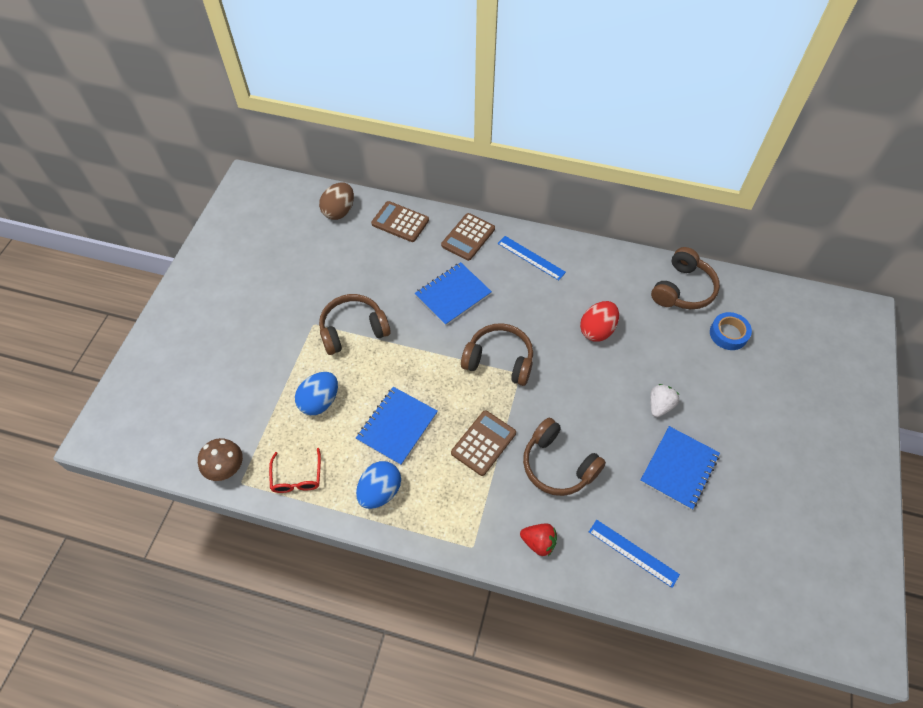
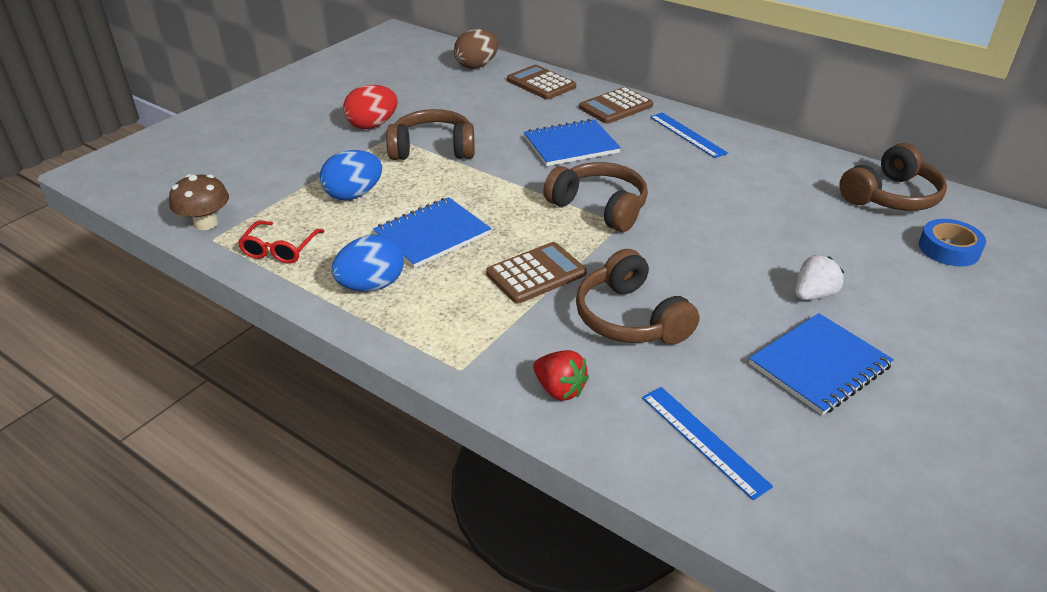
camera: 20 degrees right, 20 degrees down
(597, 330) = (748, 208): red egg -> red egg (372, 125)

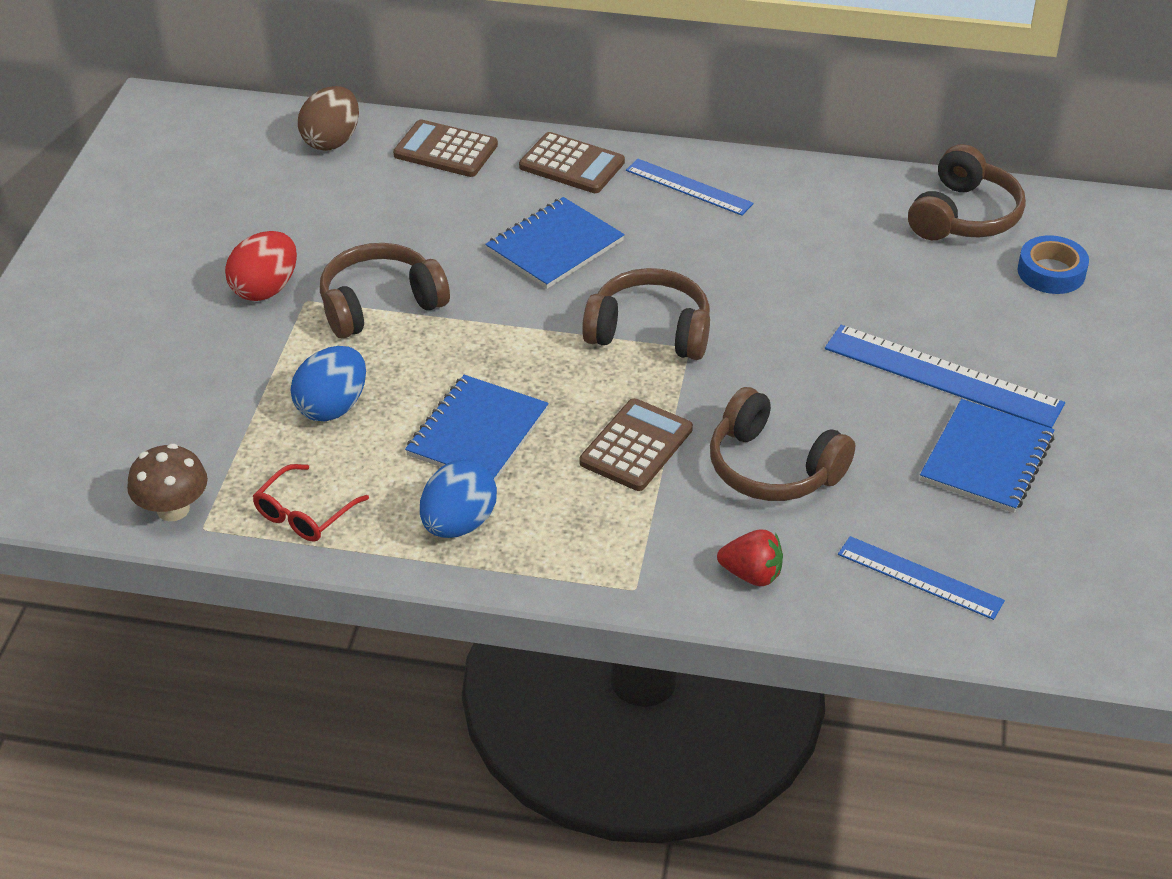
camera: 25 degrees left, 5 degrees up
(280, 249) = (305, 513): red glasses -> red glasses turned 45 degrees clockwise
(615, 107) = (571, 165): brown calculator -> brown calculator turned 90 degrees counterclockwise
(813, 295) = (942, 376): white strawberry -> blue ruler

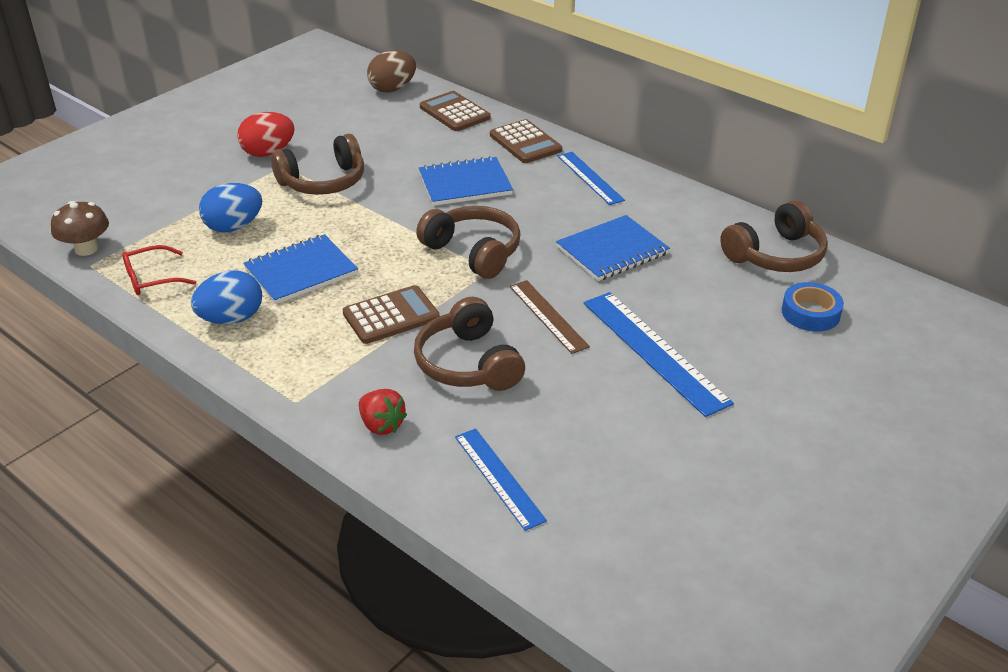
camera: 30 degrees right, 5 degrees down
(380, 304) = (323, 182): brown headphones -> brown headphones turned 150 degrees clockwise
(802, 378) = (548, 316): none -> brown ruler
(986, 459) = (632, 418): blue notebook -> blue notebook (612, 250)

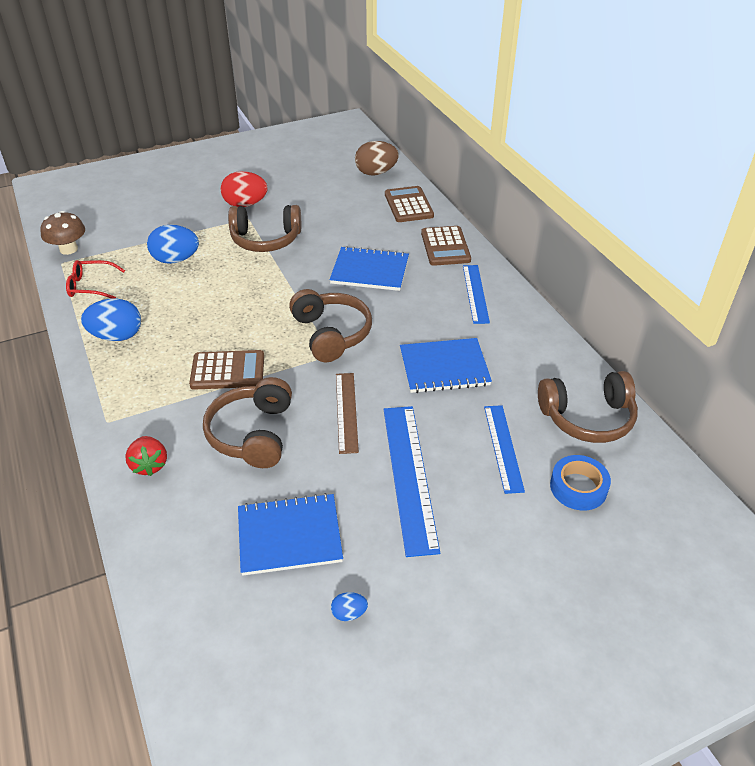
camera: 25 degrees right, 5 degrees up
(301, 271) = (193, 311): blue notebook -> blue notebook (289, 536)
(499, 477) = (198, 547): blue ruler -> blue ruler (503, 447)
(691, 479) = (349, 613): none -> blue egg

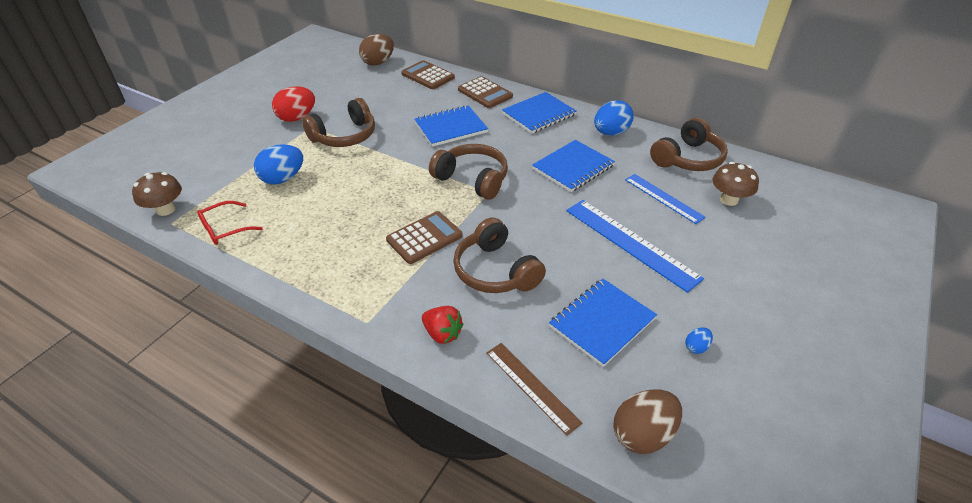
camera: 35 degrees left, 0 degrees up
(117, 336) = (298, 256): blue egg -> blue egg (610, 133)
(206, 655) = (642, 434): none -> brown egg
(346, 411) = (543, 224): brown ruler -> brown ruler (532, 386)
(475, 293) = (539, 114): blue ruler -> blue notebook
(578, 487) = (729, 200): blue tape -> brown mushroom

